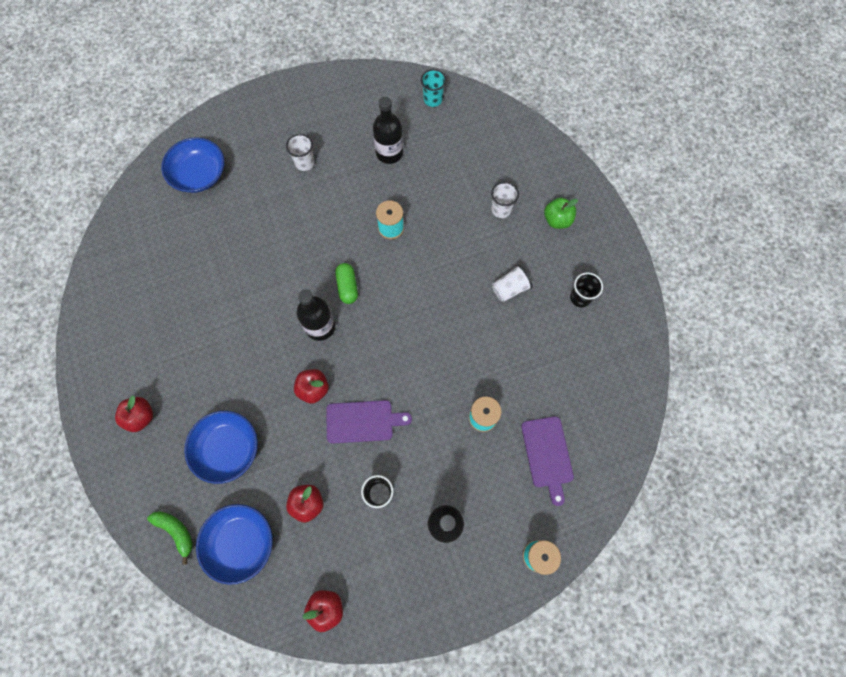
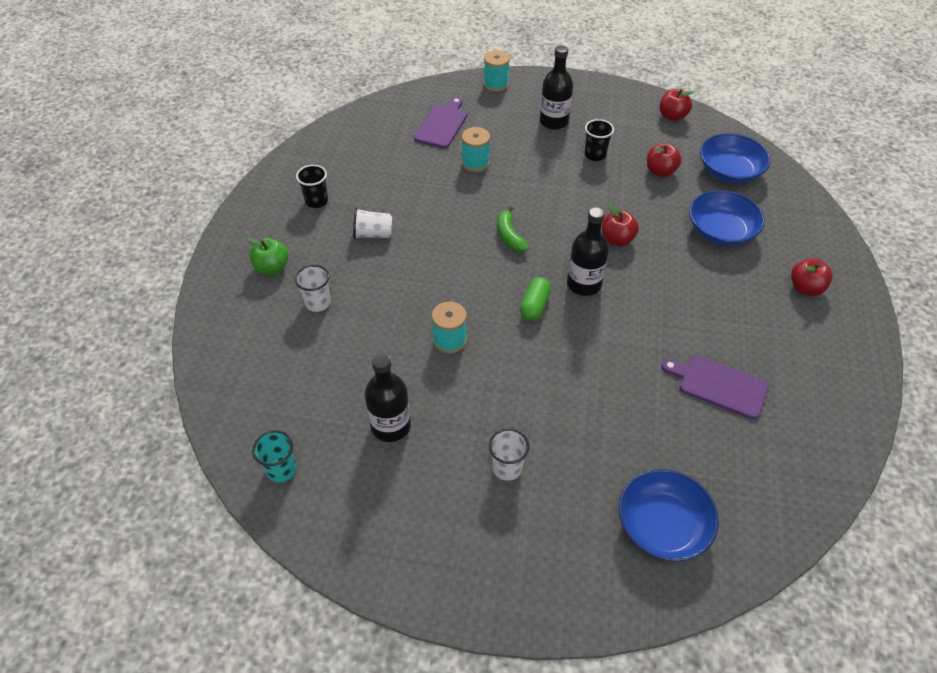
camera: 150 degrees left, 20 degrees down
(176, 531) = (786, 198): green banana -> green banana (509, 236)
(363, 421) = (582, 200): purple cutting board -> purple cutting board (719, 385)

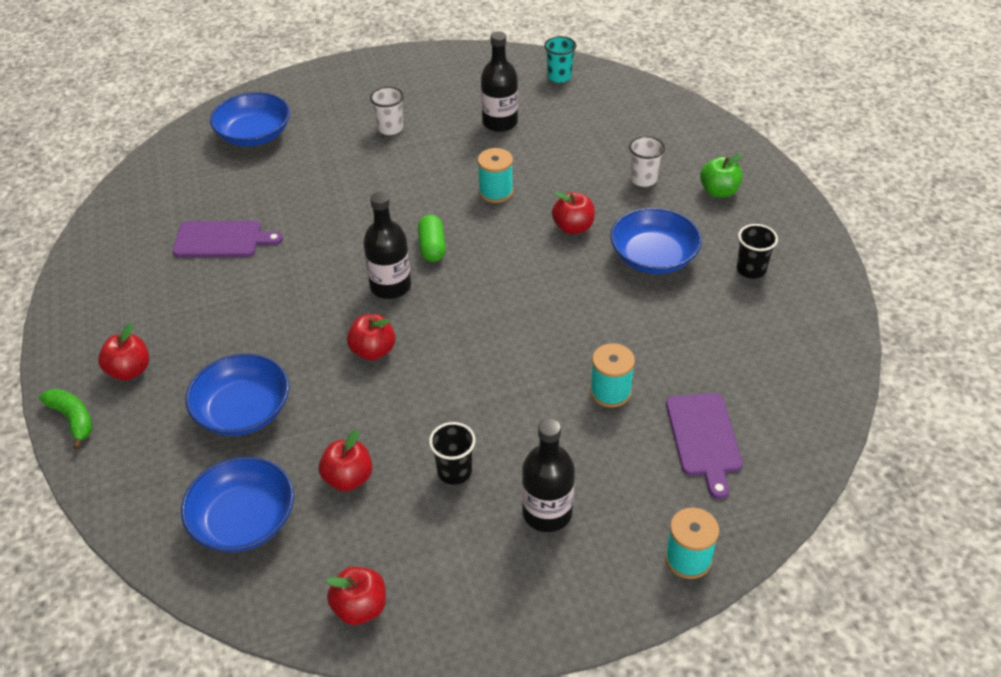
camera: 155 degrees right, 5 degrees down
(373, 234) = (653, 257): white cup -> blue bowl
(411, 281) = (573, 227): none -> red apple
(509, 236) = (502, 309): green banana -> green banana (73, 419)

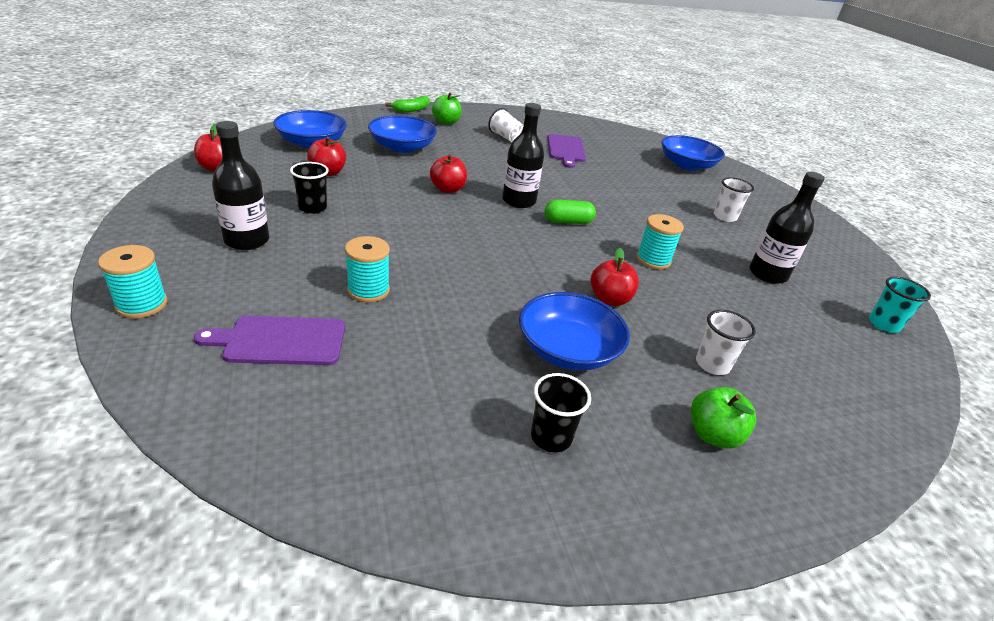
camera: 85 degrees right, 10 degrees down
(129, 370) = (446, 122): red apple -> green apple
(185, 300) = (505, 137): none -> white cup

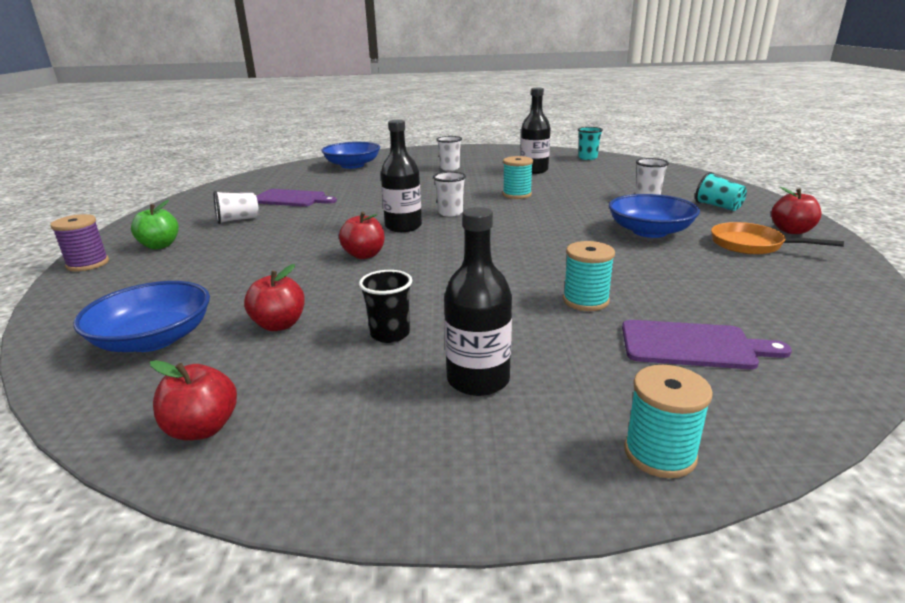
camera: 70 degrees left, 10 degrees down
(280, 341) = (693, 345): purple cutting board -> purple cutting board turned 90 degrees counterclockwise
(402, 147) = (224, 274): blue bowl -> none
(412, 110) = (88, 264): green banana -> purple spool
(551, 437) = (751, 245): black cup -> orange pan
(568, 222) = (450, 213): green capsule -> white cup
(609, 299) = (577, 213): red apple -> red apple (791, 231)
(713, 435) = (718, 206): green apple -> turquoise cup

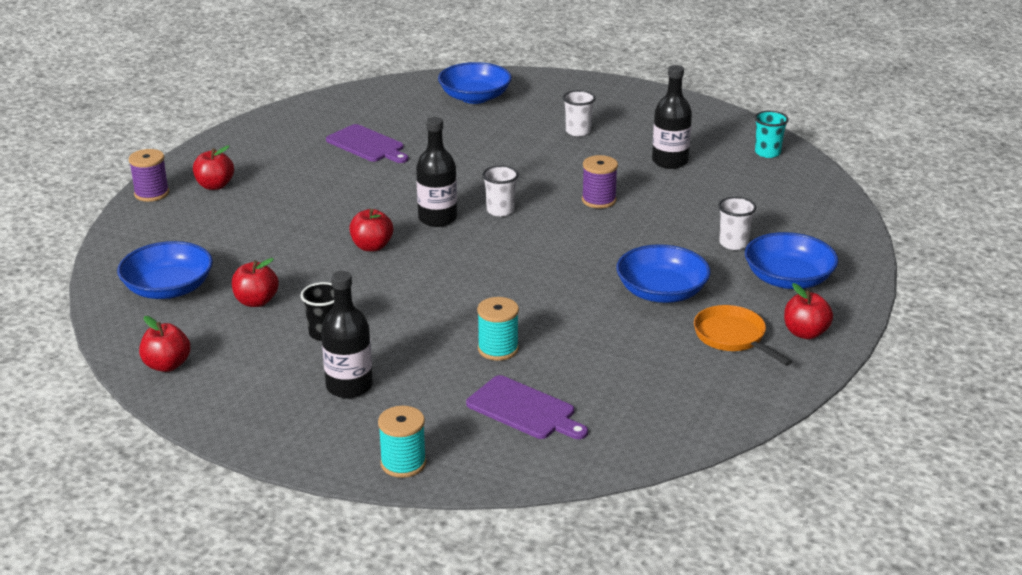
camera: 25 degrees right, 5 degrees up
(160, 246) = (215, 185): green apple -> red apple
(238, 220) = (297, 166): white cup -> none
(517, 195) = (599, 200): turquoise spool -> purple spool
(718, 206) = (788, 279): turquoise cup -> blue bowl

